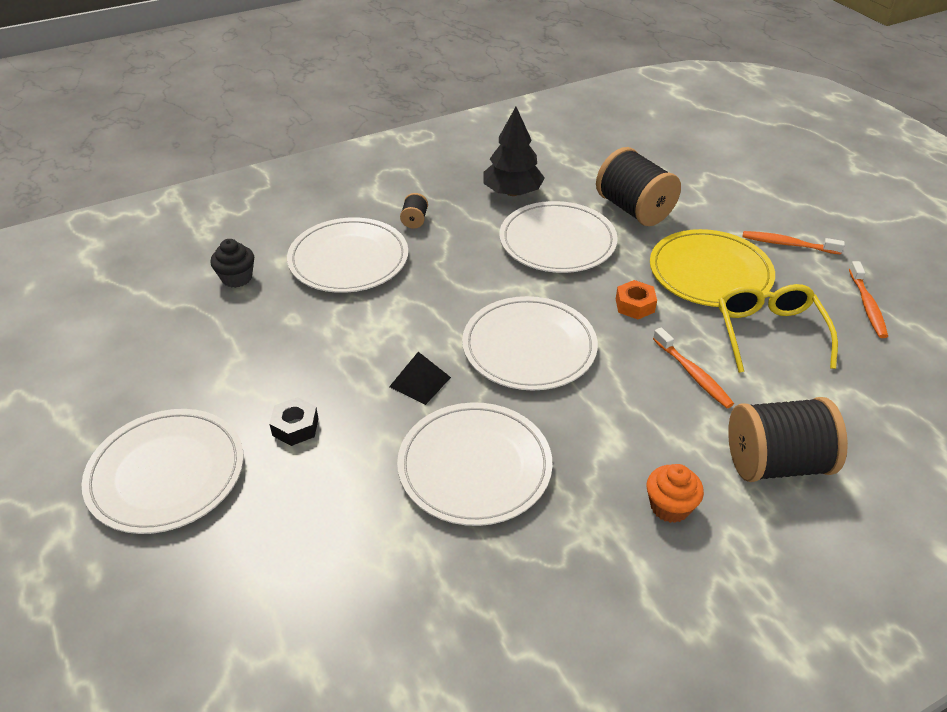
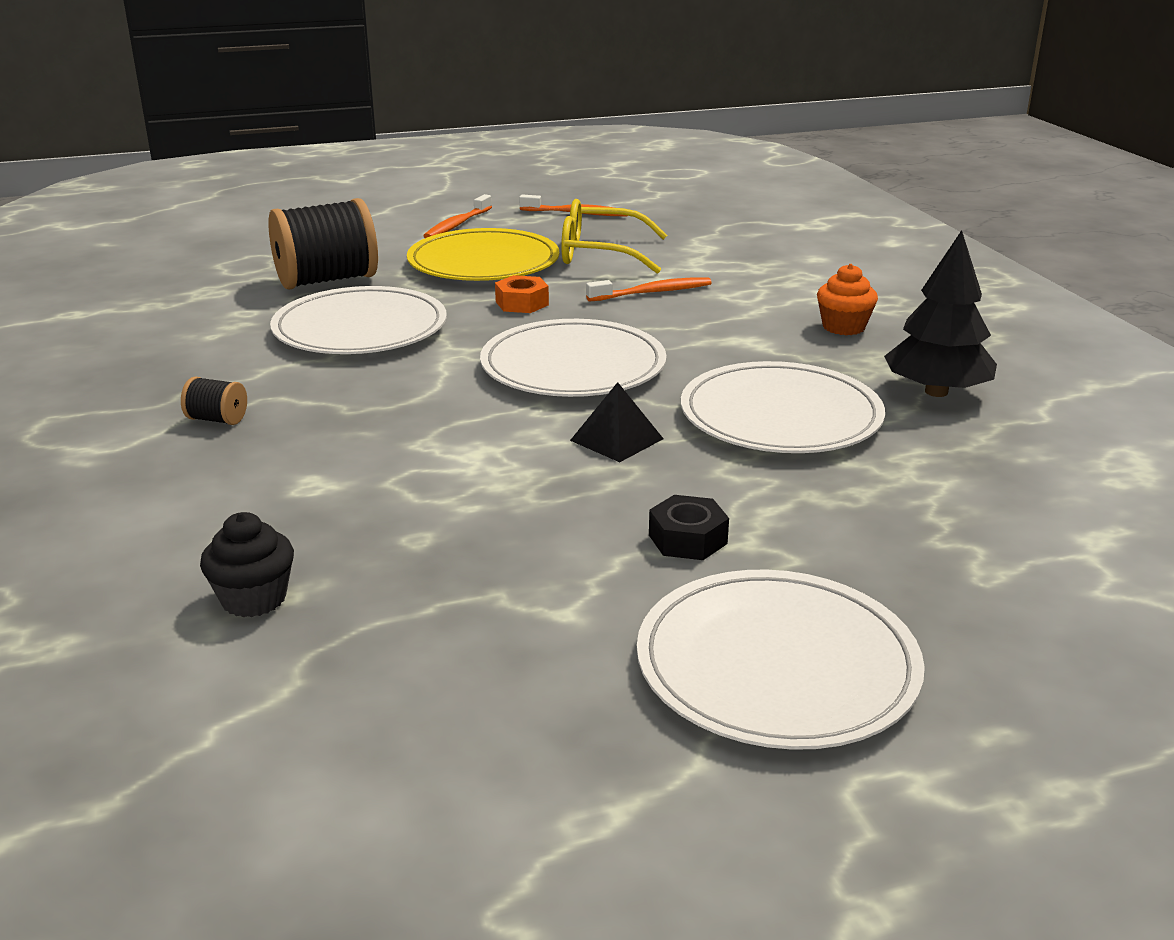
camera: 80 degrees left, 15 degrees down
(348, 259) = (282, 481): white plate -> none
(512, 192) = (212, 344): black tree -> black tree (936, 392)
(775, 463) = (787, 279): black spool -> none

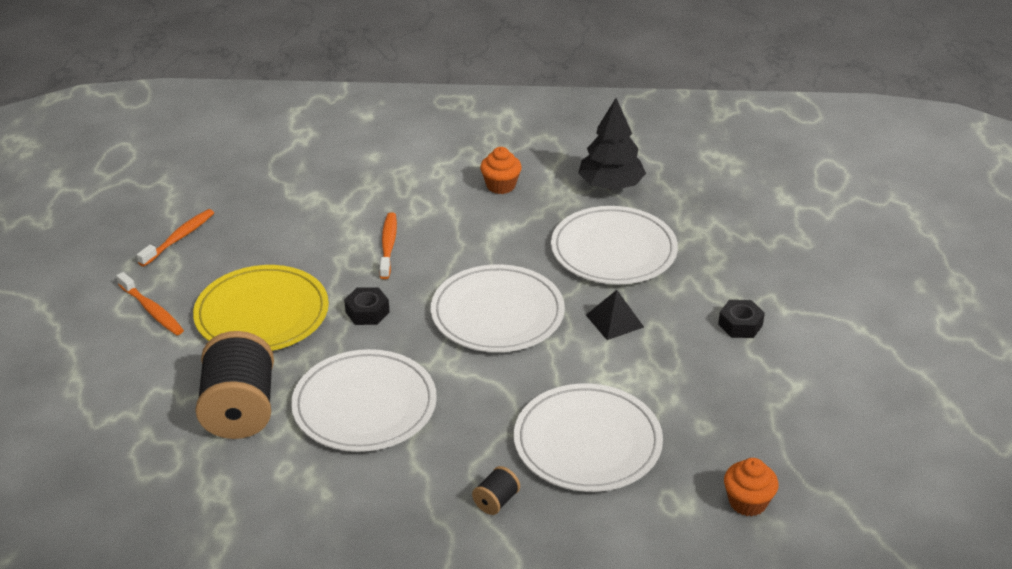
camera: 70 degrees left, 10 degrees up
(254, 599) = (747, 502): black cupcake -> orange cupcake
(522, 303) = (367, 312): orange nut -> black nut
(600, 254) = (288, 249): yellow glasses -> none
(777, 665) = (859, 328): white plate -> white plate (587, 442)

